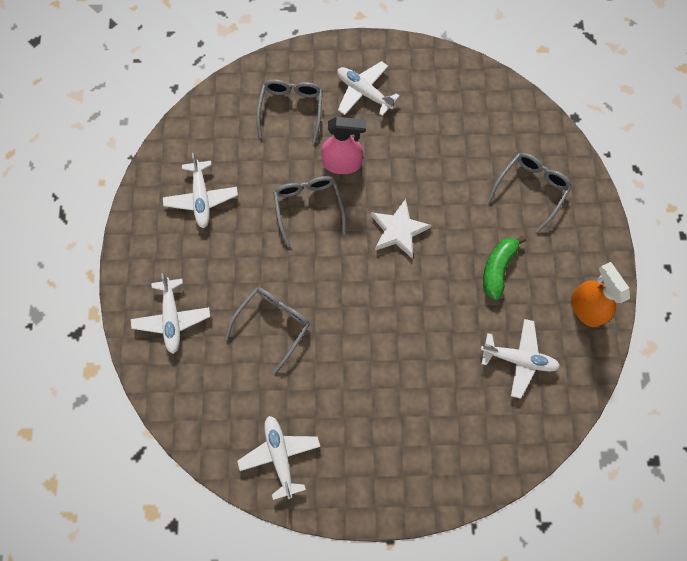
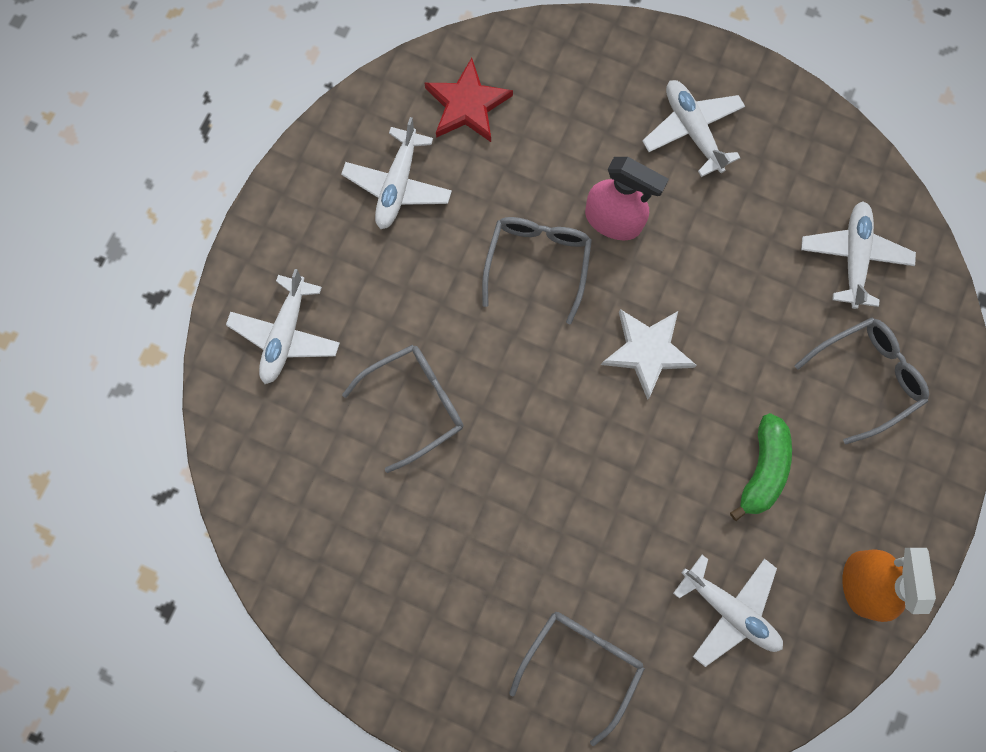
camera: 25 degrees right, 5 degrees up
(222, 133) = (467, 105): none -> red star
(280, 455) = (343, 586): white plane -> white plane (853, 257)
(291, 110) = (577, 112): grey glasses -> grey glasses (581, 663)
(497, 268) = (762, 469): green banana -> green banana turned 150 degrees clockwise

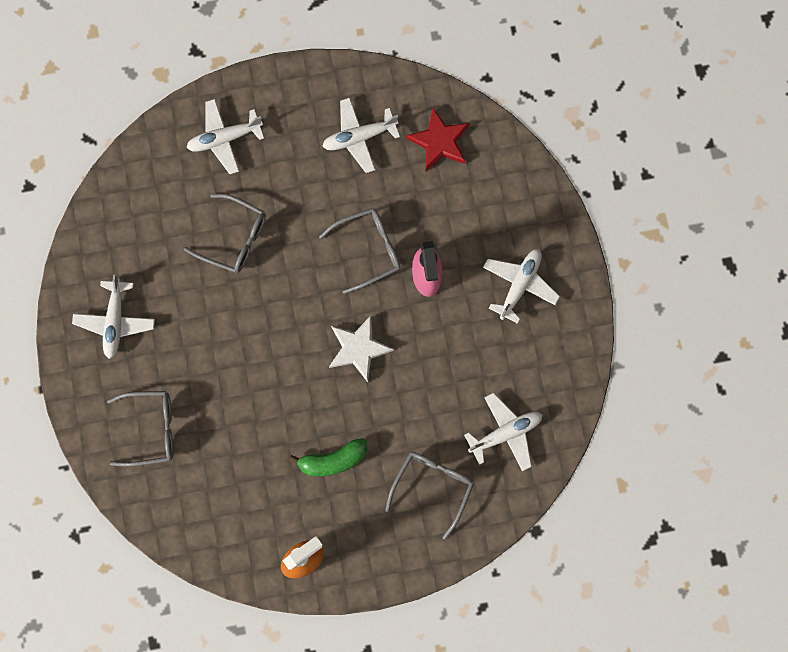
camera: 55 degrees right, 0 degrees up
(729, 609) = (237, 493): white plane -> white plane (115, 321)
(866, 377) = (432, 487): grey glasses -> grey glasses turned 90 degrees counterclockwise

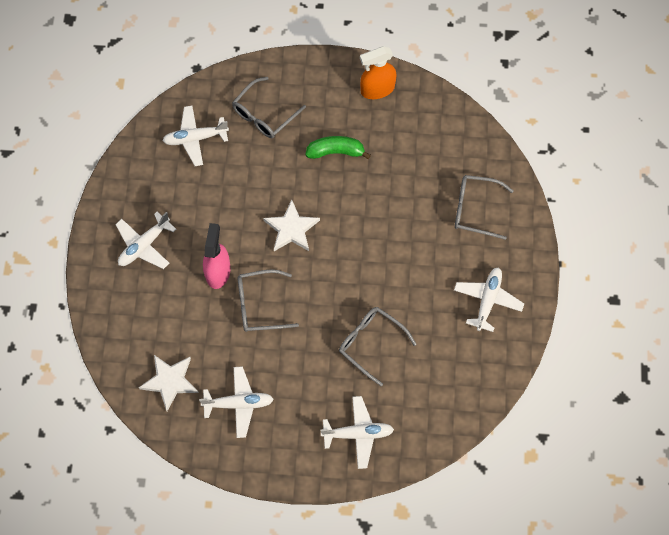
camera: 165 degrees left, 10 degrees down
(439, 141) = (170, 381): red star -> white star

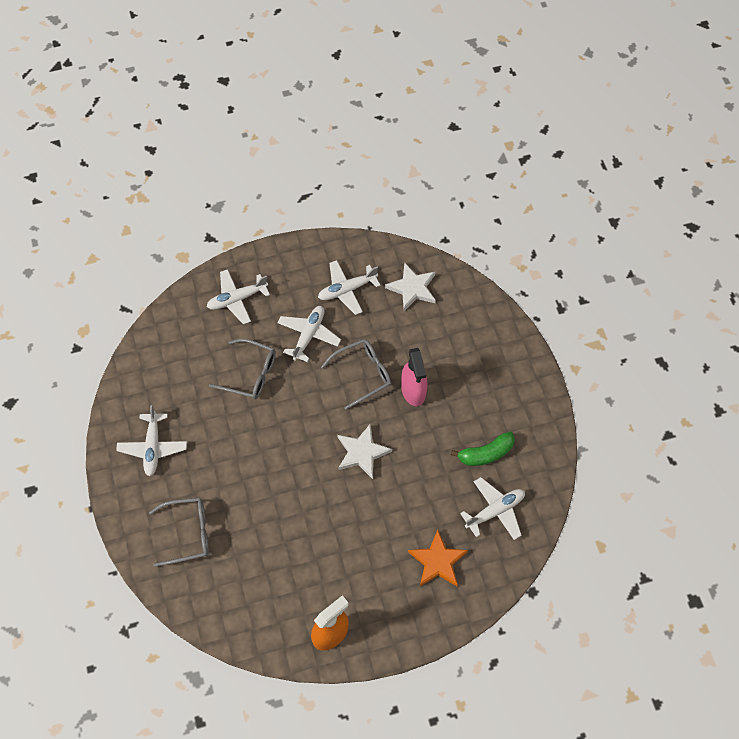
camera: 160 degrees right, 5 degrees down
(144, 245) = (491, 391): white plane -> white plane (308, 335)
(264, 114) = (437, 561): grey glasses -> orange star
(336, 152) = (348, 546): green banana -> green banana (485, 454)

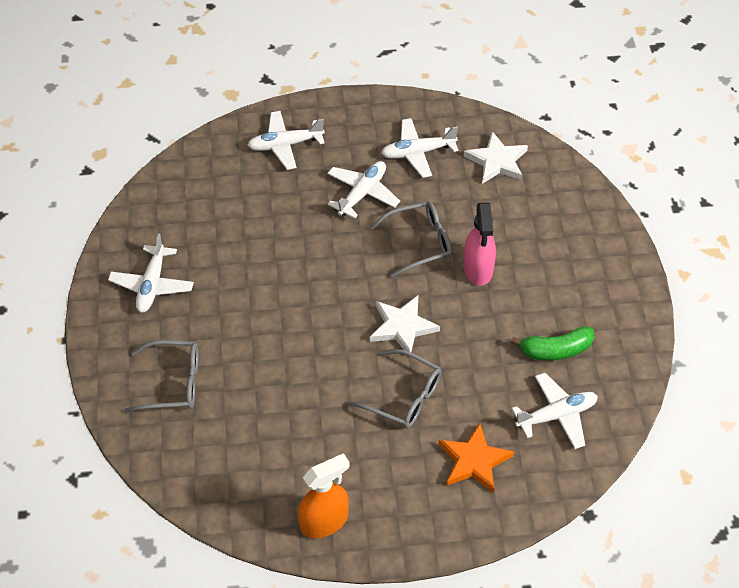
camera: 10 degrees right, 10 degrees down
(250, 374) = (284, 224): grey glasses -> grey glasses (403, 397)

